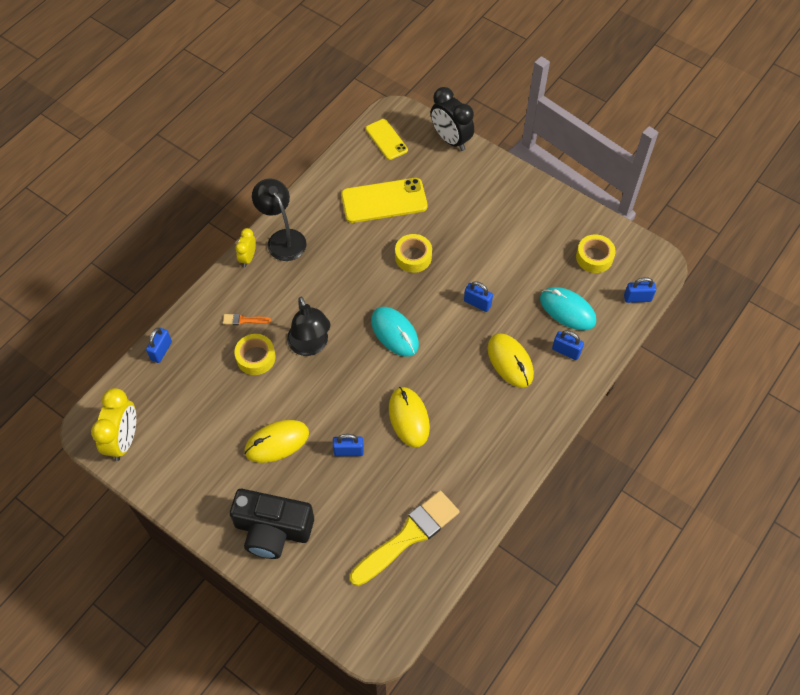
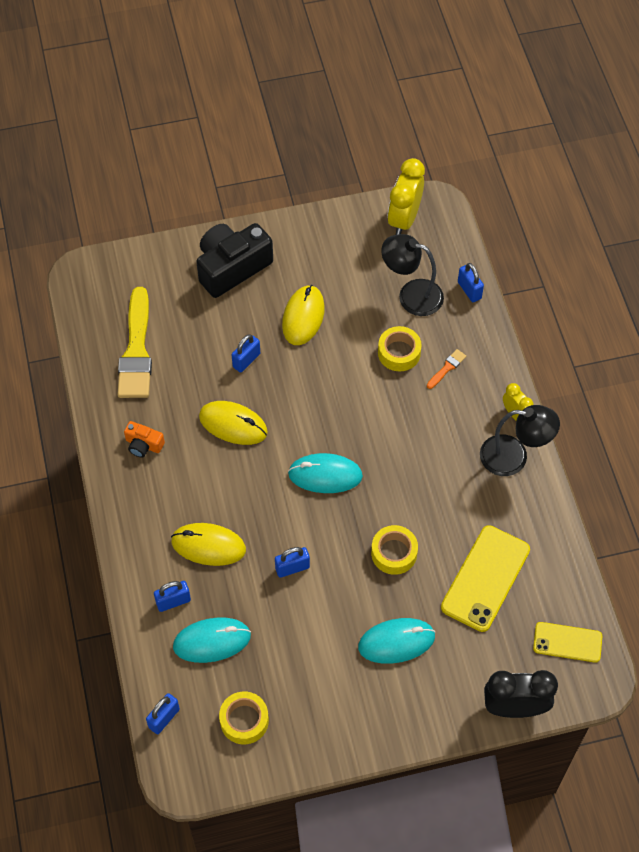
camera: 130 degrees right, 0 degrees up
(124, 440) = (404, 219): yellow clock -> yellow clock turned 60 degrees clockwise
(310, 346) = (373, 400): black lamp -> black lamp (411, 295)
(469, 217) = (396, 642): none -> turquoise mouse
(478, 463) = (143, 445): none -> orange camera

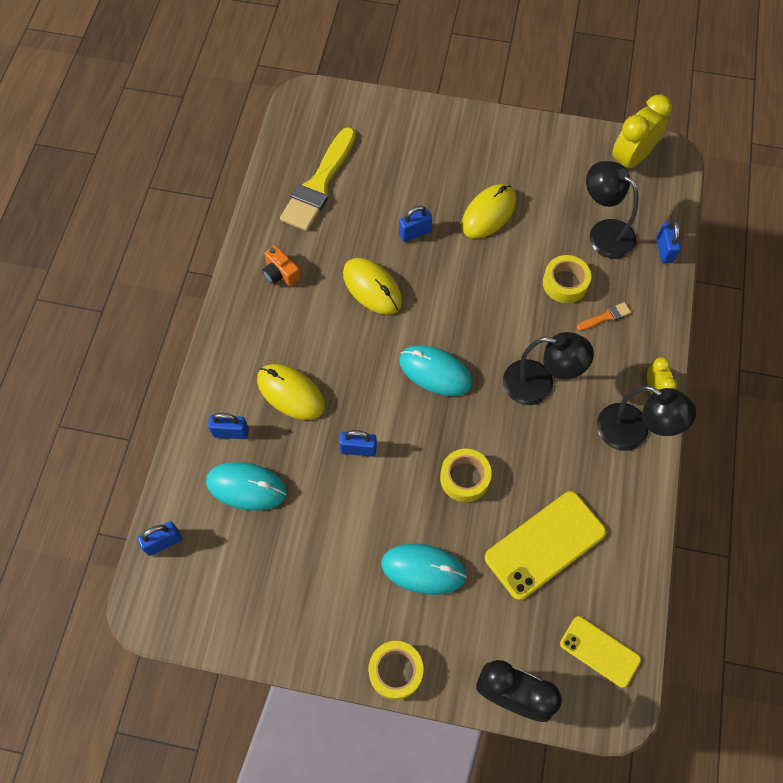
camera: 25 degrees right, 5 degrees up
(232, 267) = (444, 143): black camera -> none
(244, 720) = (236, 580): yellow tape -> yellow tape (395, 671)
(418, 449) = (539, 384): none -> black lamp

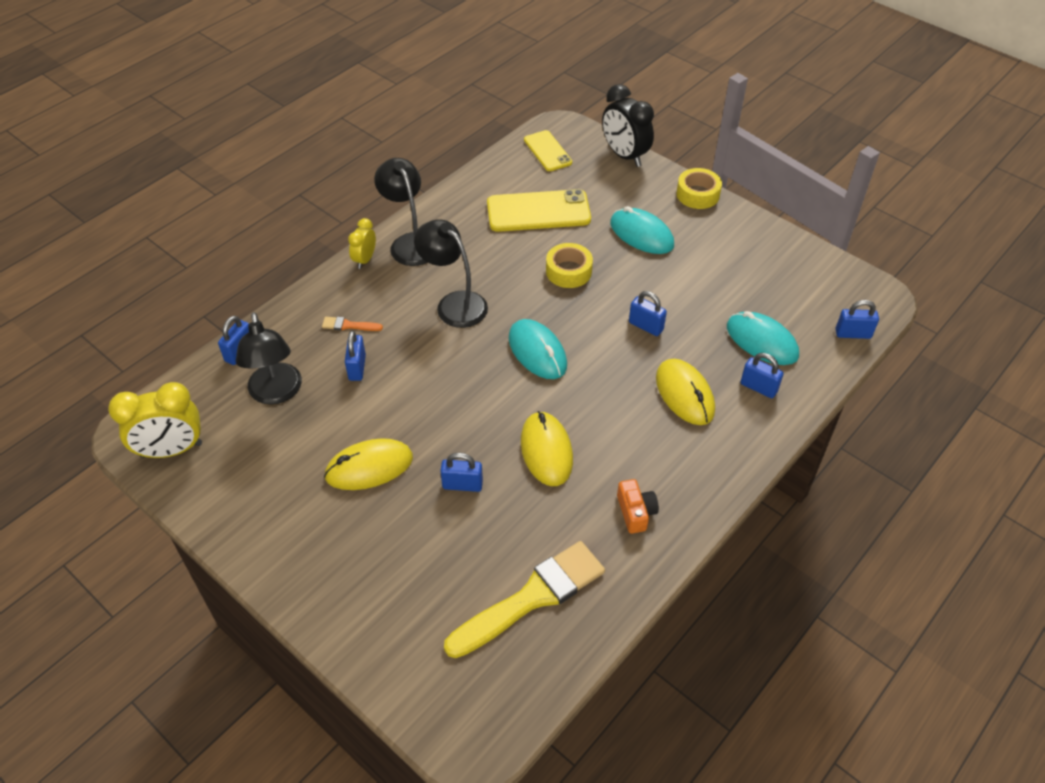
camera: 150 degrees left, 15 degrees down
(565, 283) = (357, 367): yellow tape -> blue padlock

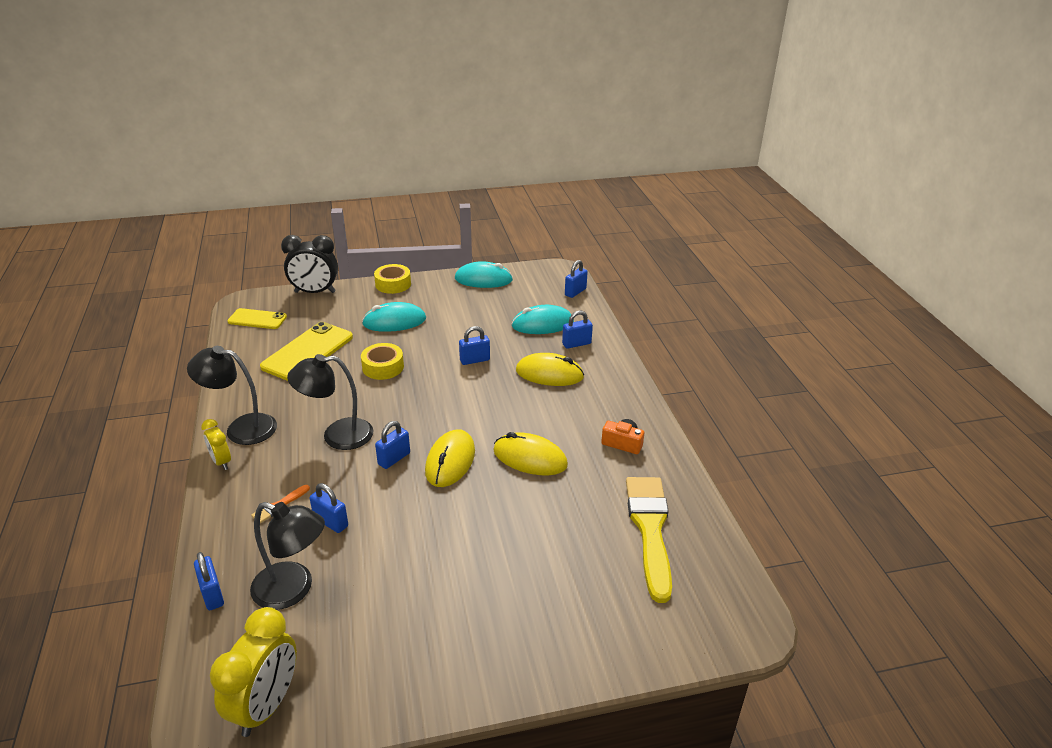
camera: 55 degrees left, 15 degrees down
(369, 467) = (442, 564): yellow mouse -> yellow mouse (450, 461)
(462, 485) = (516, 517): blue padlock -> blue padlock (394, 459)
(537, 352) = (437, 418): turquoise mouse -> turquoise mouse (483, 279)

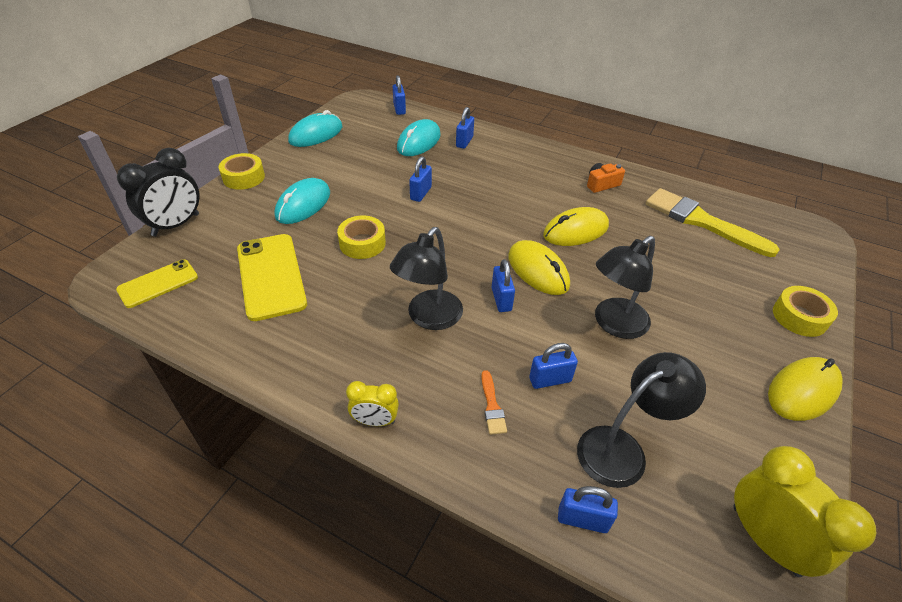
camera: 50 degrees left, 10 degrees up
(241, 428) = (336, 380): black lamp -> black lamp (614, 324)
(549, 374) = (485, 171): yellow mouse -> yellow mouse (802, 391)
(574, 651) = (799, 317): none -> yellow tape

